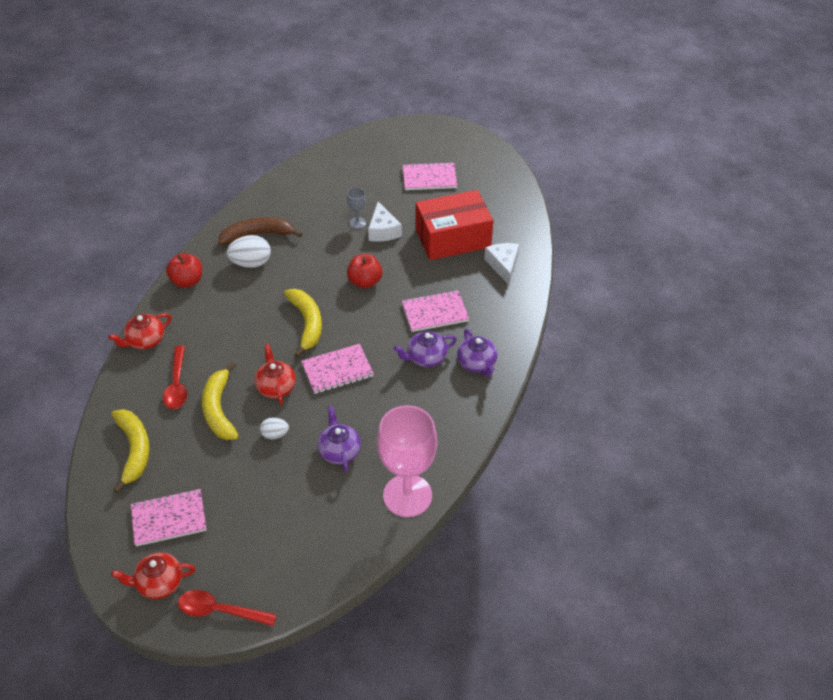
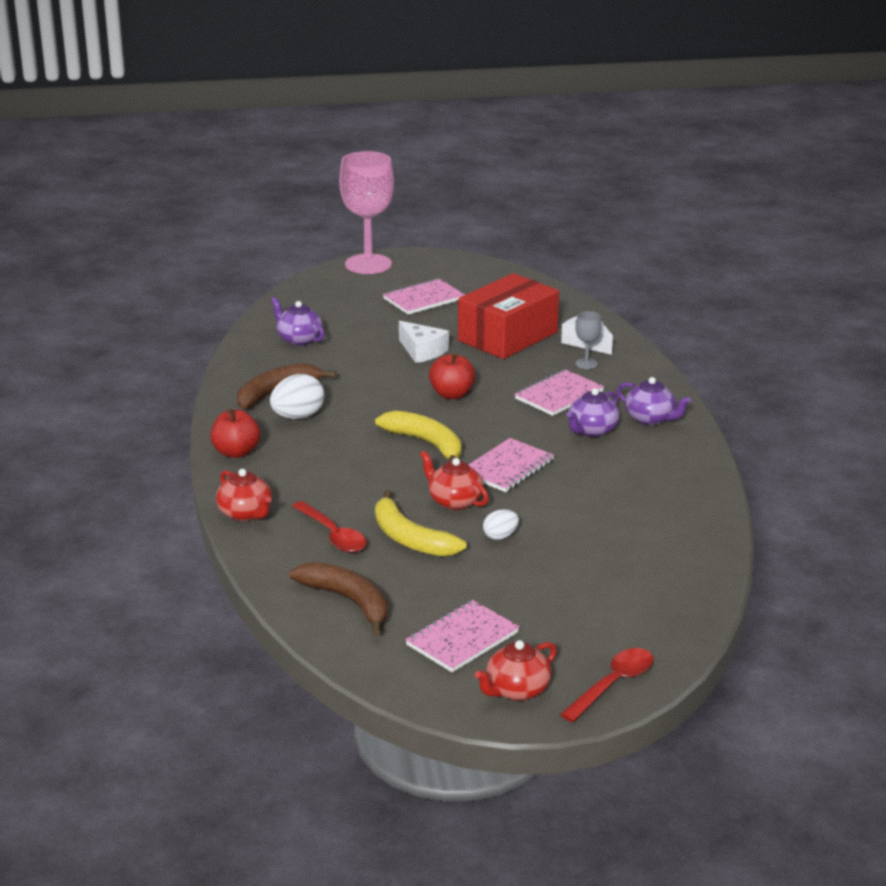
camera: 30 degrees left, 20 degrees down
(134, 450) = (349, 602): yellow banana -> brown banana
(145, 341) = (246, 513): red teapot -> red teapot turned 60 degrees counterclockwise
(220, 611) = (613, 684): red spoon -> red spoon turned 150 degrees clockwise
(339, 451) = (588, 525): purple teapot -> purple teapot (299, 339)
(357, 223) = (385, 353): grey goblet -> grey goblet (586, 364)
(407, 495) = (701, 533): pink goblet -> pink goblet (368, 264)

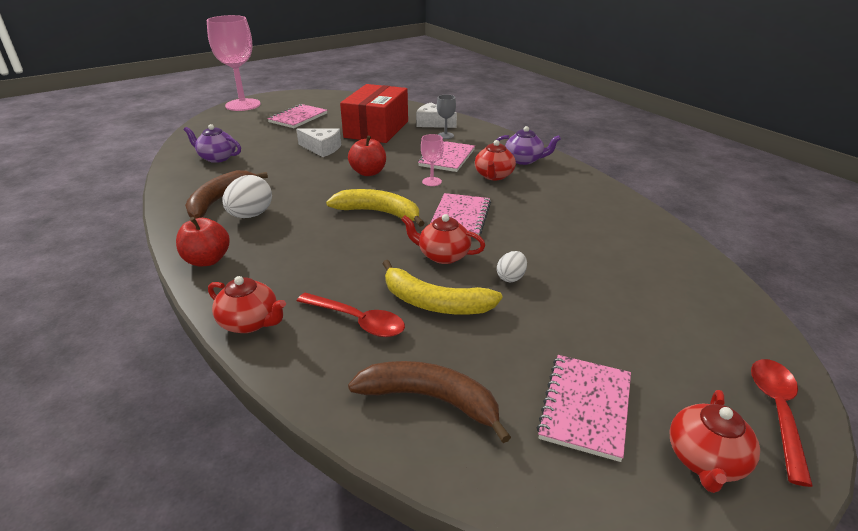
camera: 25 degrees left, 5 degrees up
(513, 421) = (432, 181): none -> pink goblet
(592, 430) = (494, 176): purple teapot -> red teapot

